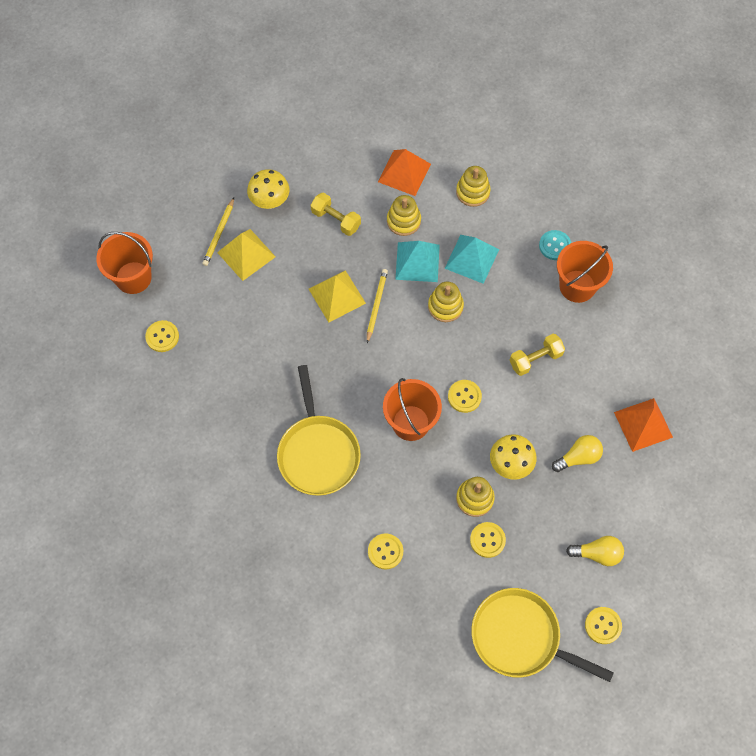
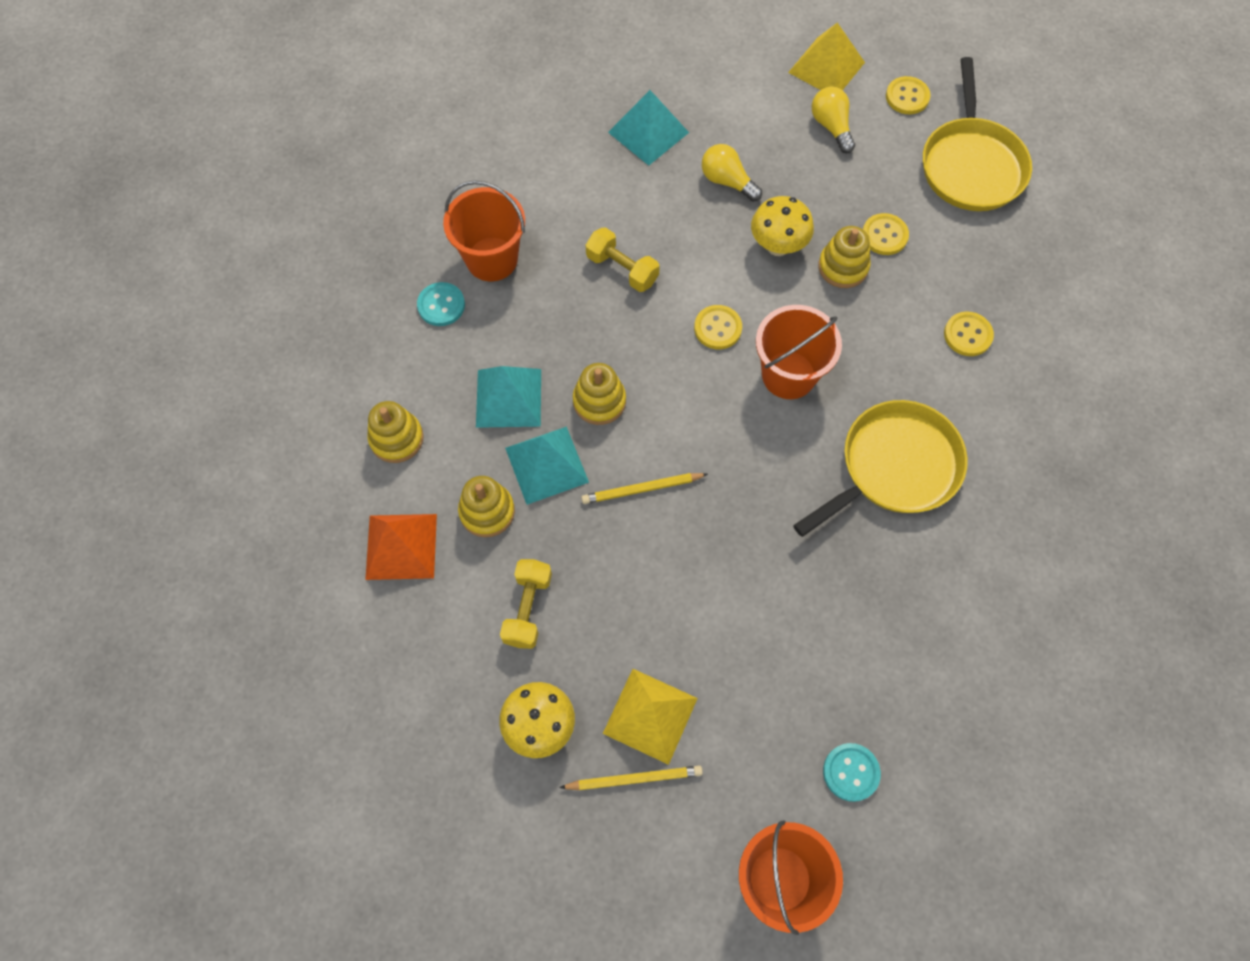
camera: 115 degrees left, 0 degrees up
(162, 337) = (851, 772): yellow button -> turquoise button
(337, 296) = (654, 548): yellow pyramid -> yellow pyramid (826, 67)
(643, 424) = (648, 132): orange pyramid -> turquoise pyramid

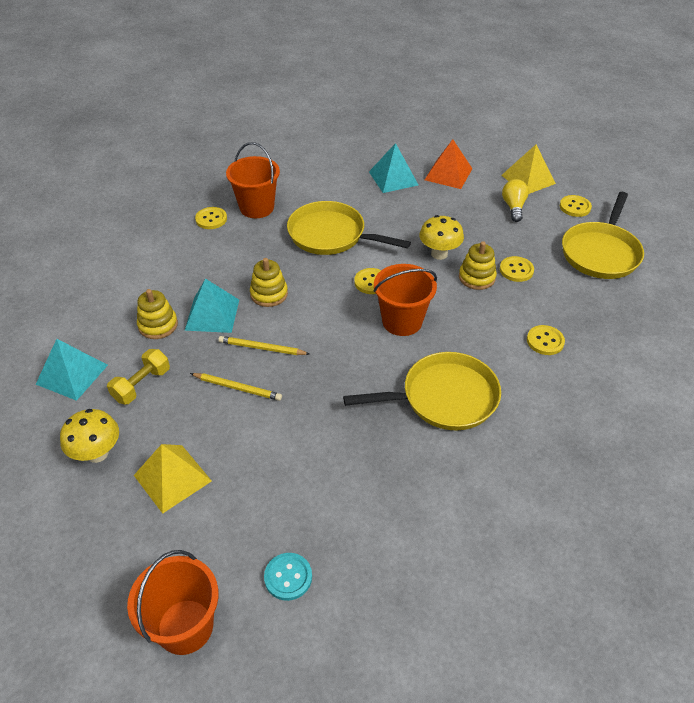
camera: 25 degrees right, 20 degrees down
(396, 438) = (135, 271): yellow stacking toy -> none
(401, 546) = (94, 324): orange pyramid -> orange pyramid (448, 174)
(441, 305) = (211, 219): turquoise button -> yellow button
(508, 398) = (215, 274): turquoise pyramid -> turquoise pyramid (72, 374)
(622, 269) = (331, 235): yellow dumbbell -> yellow pan
(634, 779) = (133, 512): yellow pencil -> yellow pencil (237, 388)
(727, 181) = (427, 214): yellow light bulb -> none

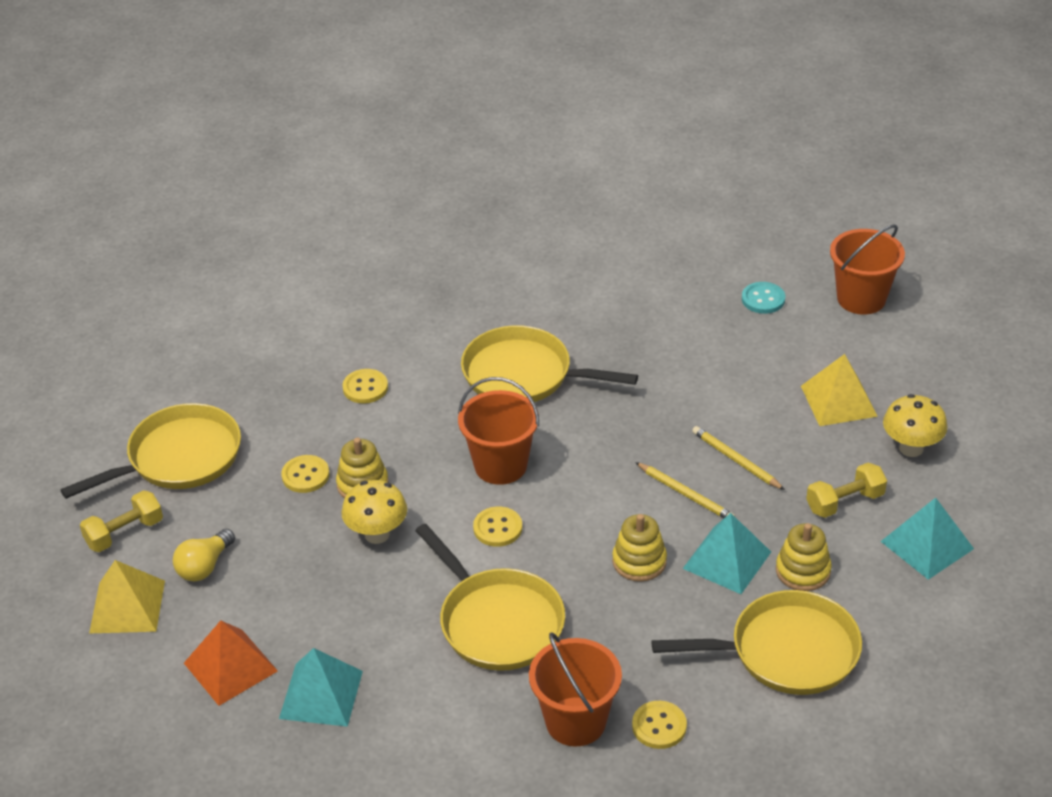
camera: 150 degrees left, 5 degrees down
(153, 275) = (786, 652): none -> yellow pan
(575, 207) = (124, 533): yellow button -> yellow dumbbell

